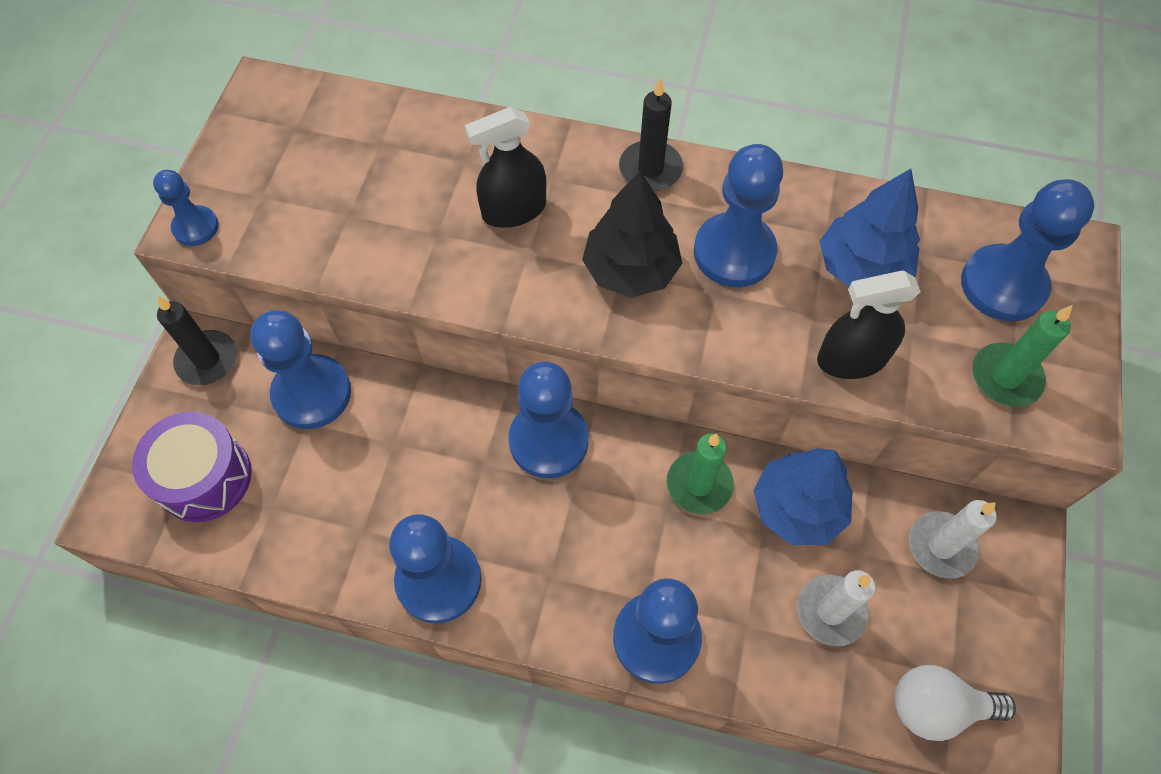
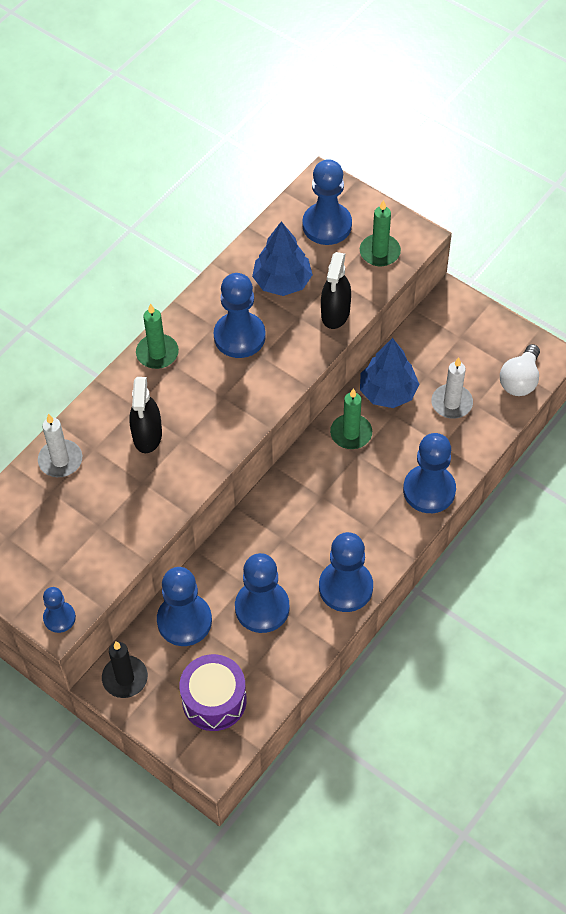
camera: 65 degrees left, 5 degrees down
(548, 441) = (285, 499): blue pawn -> blue pawn (262, 608)
(631, 270) = (224, 391): black tree -> none
(650, 169) = (157, 353): black candle -> green candle
(941, 546) = (440, 337): white candle -> white candle (60, 460)

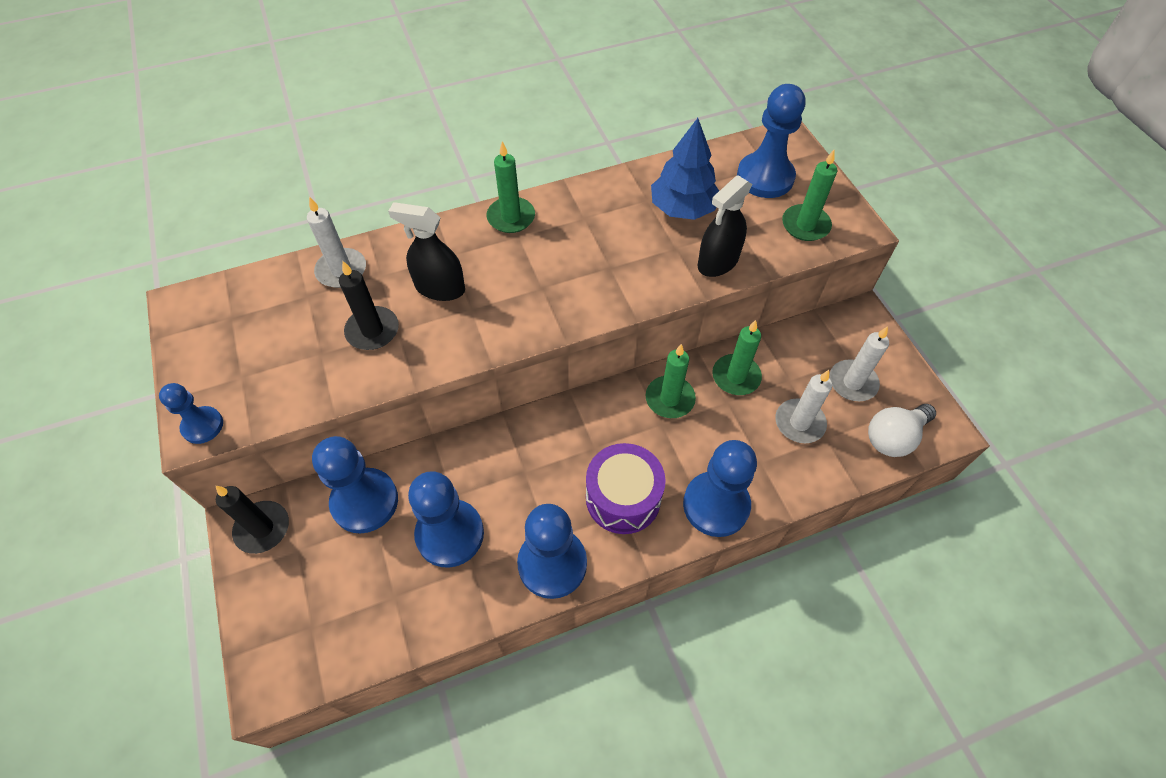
camera: 30 degrees right, 0 degrees up
(123, 491) = (372, 330): none -> black candle
(147, 435) = (440, 288): black spray bottle -> black spray bottle turned 75 degrees clockwise
(214, 700) = (325, 610): purple drum -> purple drum (623, 498)
(239, 336) = (602, 239): blue pawn -> none
(387, 392) = (736, 376): blue tree -> green candle
(471, 354) = (852, 382): none -> white candle

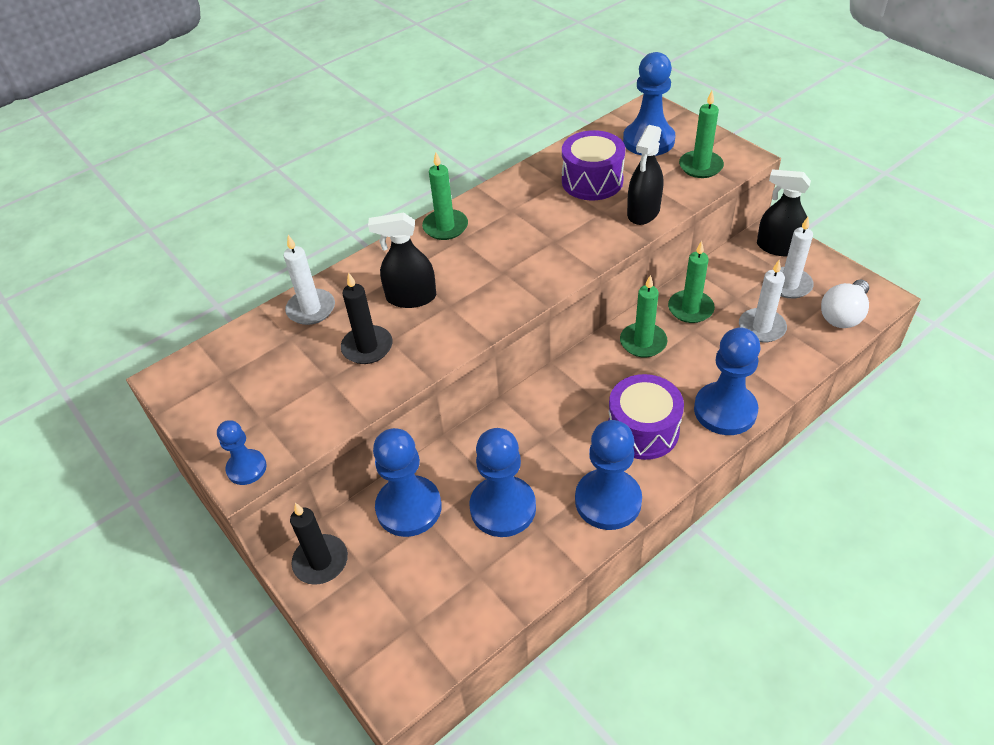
camera: 15 degrees left, 10 degrees down
(683, 208) = (592, 181): blue tree -> purple drum
(862, 334) = (778, 247): none -> black spray bottle

